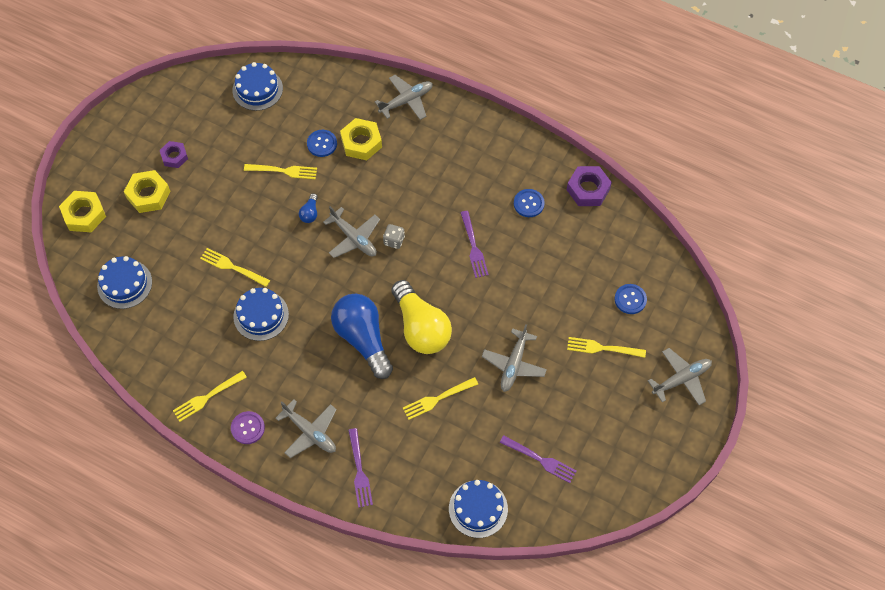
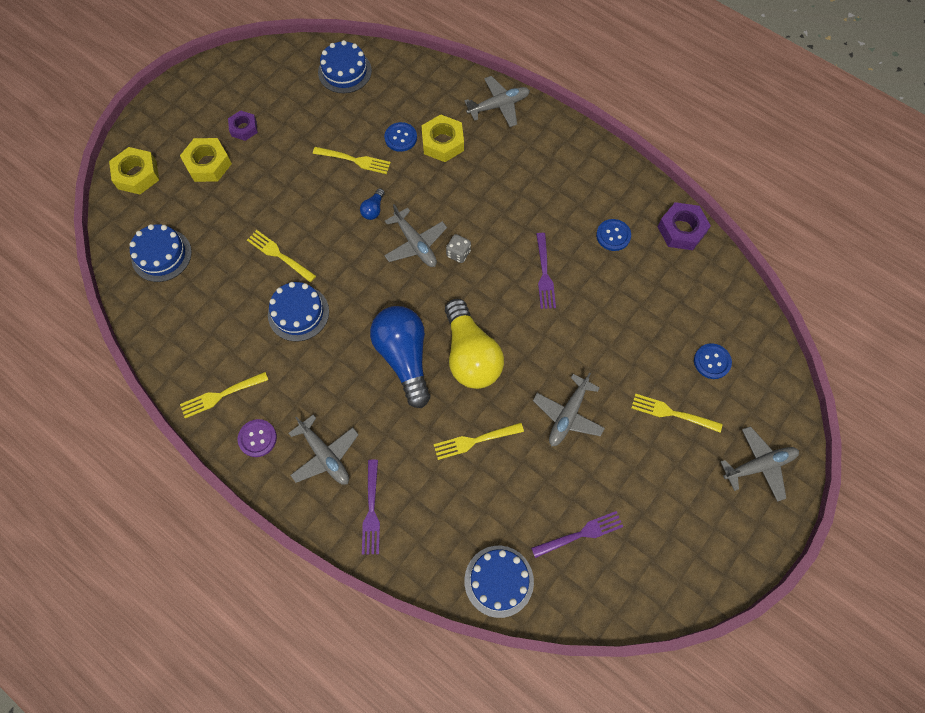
camera: 10 degrees right, 5 degrees up
(540, 460) = (580, 534): purple fork -> purple fork turned 60 degrees counterclockwise

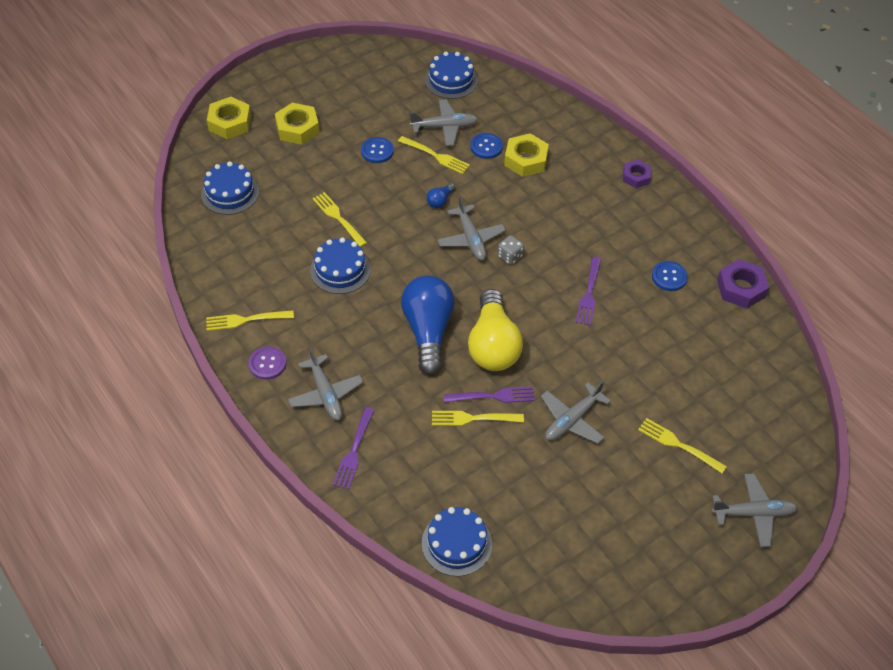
camera: 15 degrees right, 15 degrees down
(244, 128) = (340, 106): purple nut -> purple nut (636, 177)
(499, 106) = (591, 141): grey plane -> grey plane (445, 127)
(580, 534) = (551, 525): purple fork -> purple fork (493, 396)
(712, 361) = (734, 410): blue button -> blue button (377, 151)

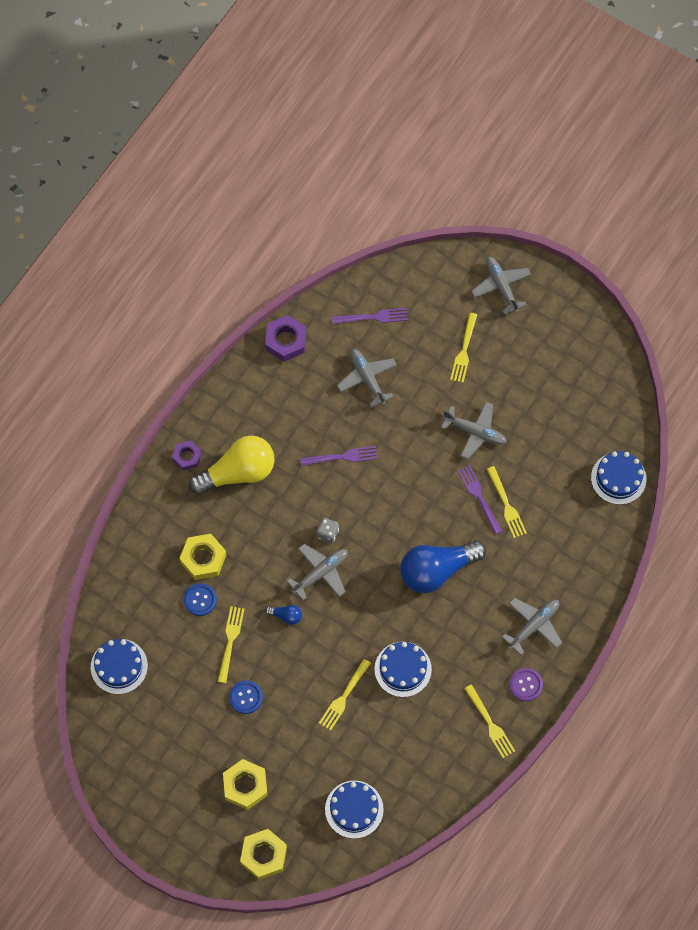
camera: 110 degrees left, 15 degrees up
(354, 451) = (576, 581): purple fork -> purple fork (373, 317)
(445, 127) = (188, 647): grey plane -> grey plane (367, 378)
(493, 345) = (429, 514): yellow light bulb -> yellow light bulb (238, 472)
(669, 277) = (297, 399): blue button -> none

